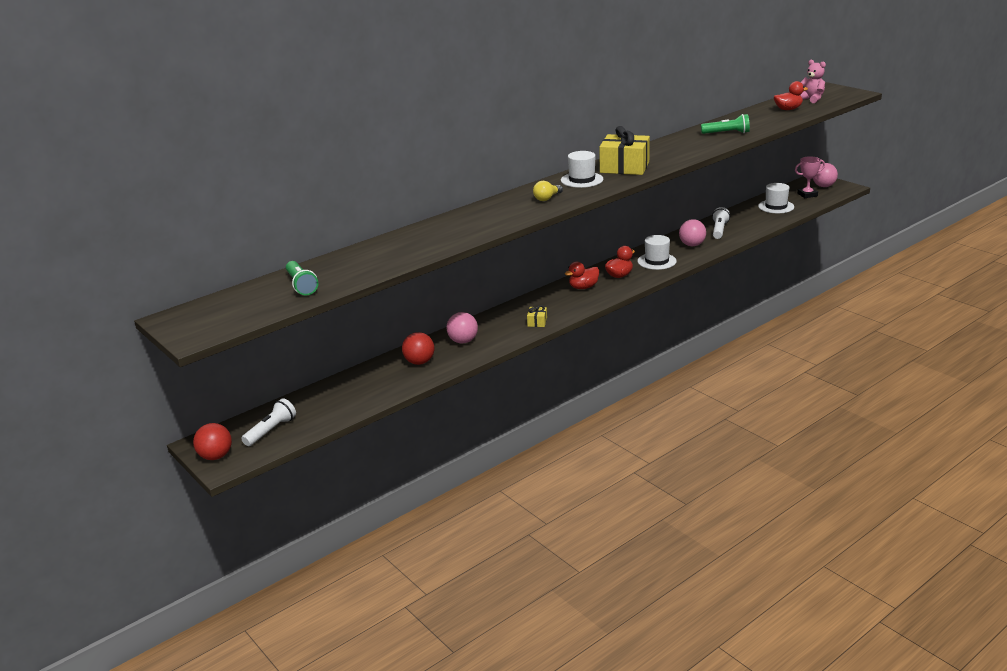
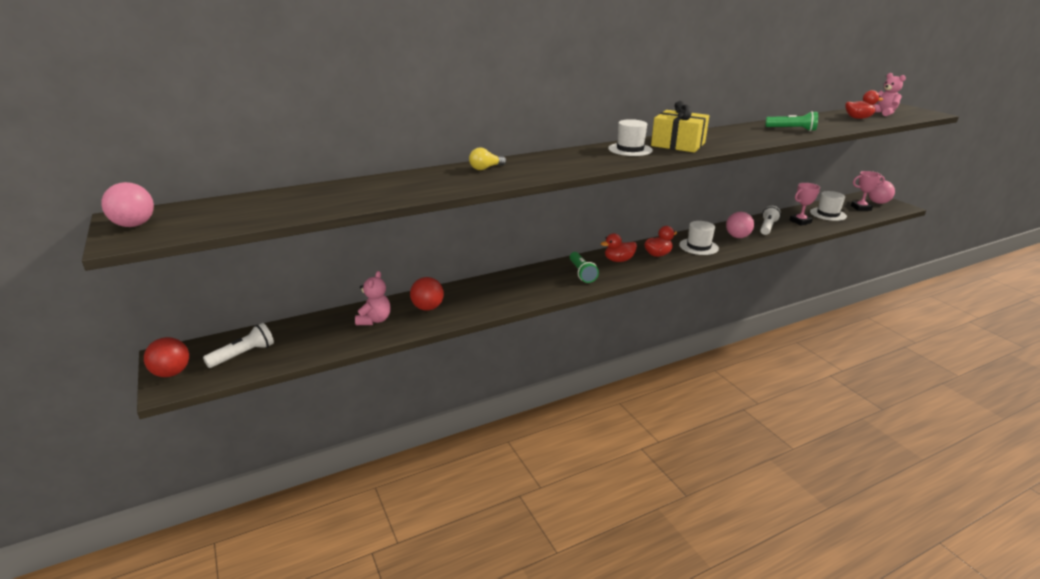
camera: 10 degrees right, 0 degrees up
(301, 285) = (283, 205): green flashlight -> green flashlight (581, 273)
(375, 381) = (374, 320): none -> pink teddy bear
(463, 341) = (480, 294): pink ball -> pink ball (134, 225)
(537, 322) = (560, 287): yellow gift -> none
(547, 198) = (587, 160): yellow light bulb -> yellow light bulb (485, 168)
(750, 219) = (800, 221): none -> pink trophy

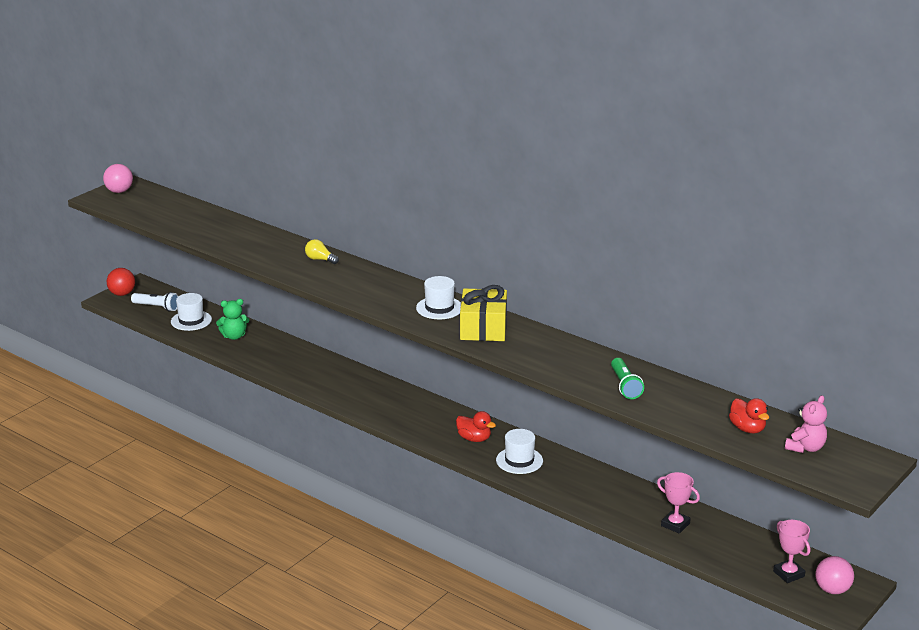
camera: 65 degrees right, 0 degrees up
(374, 320) = (234, 336): pink teddy bear -> green teddy bear
(427, 308) = (269, 351): red ball -> none
(581, 273) = (392, 405): green flashlight -> none
(618, 260) = (439, 419): red duck -> none
(737, 237) = (574, 483): pink ball -> none
(767, 227) = (628, 501): white flashlight -> none
(828, 214) = (729, 546): white hat -> white hat (191, 320)

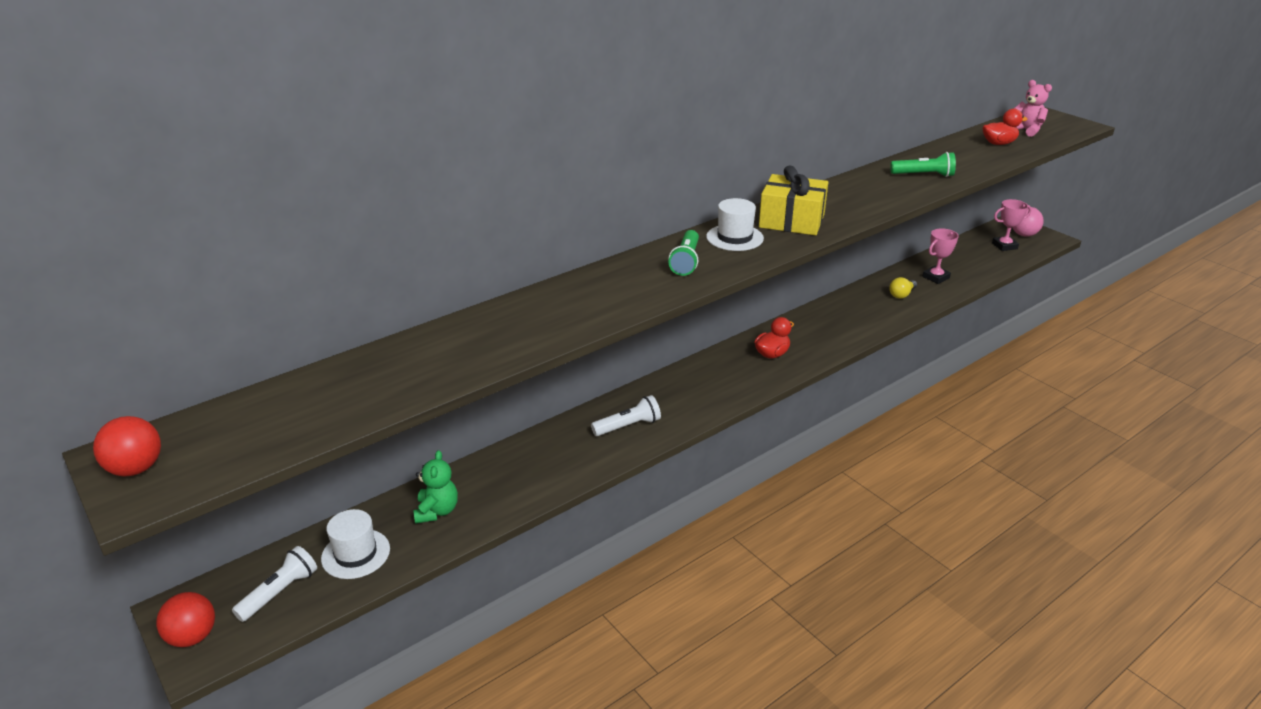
camera: 75 degrees left, 5 degrees up
(119, 191) = (136, 469): pink ball -> red ball
(320, 259) = (562, 297): yellow light bulb -> yellow light bulb (901, 295)
(346, 387) = (628, 426): none -> white flashlight
(390, 294) = (686, 261): none -> green flashlight
(519, 460) = (820, 334): white hat -> none

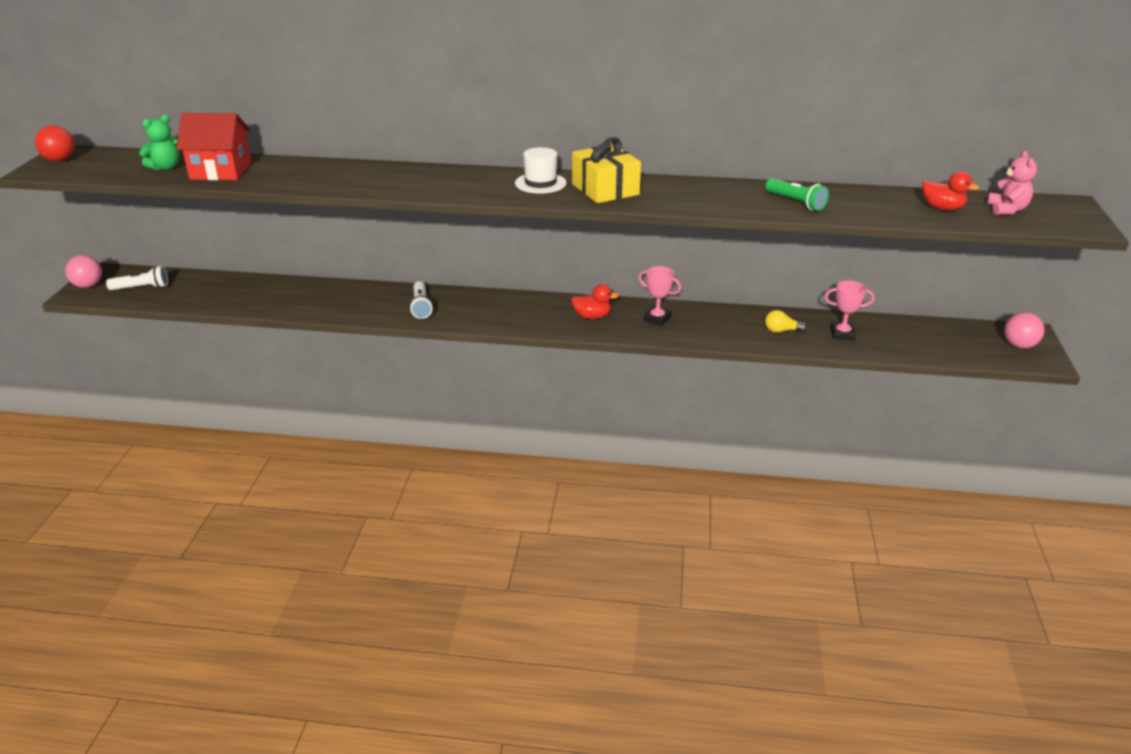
camera: 45 degrees right, 0 degrees up
(193, 637) = (88, 285): red ball -> pink ball
(356, 554) = (193, 290): white hat -> none
(405, 371) = (221, 171): none -> red house
(437, 511) = (256, 293): green teddy bear -> green teddy bear (165, 167)
(628, 426) = (421, 307): white flashlight -> white flashlight turned 60 degrees clockwise
(686, 261) = (476, 183): green flashlight -> none
(1004, 246) = (973, 344): pink trophy -> pink trophy (657, 319)

